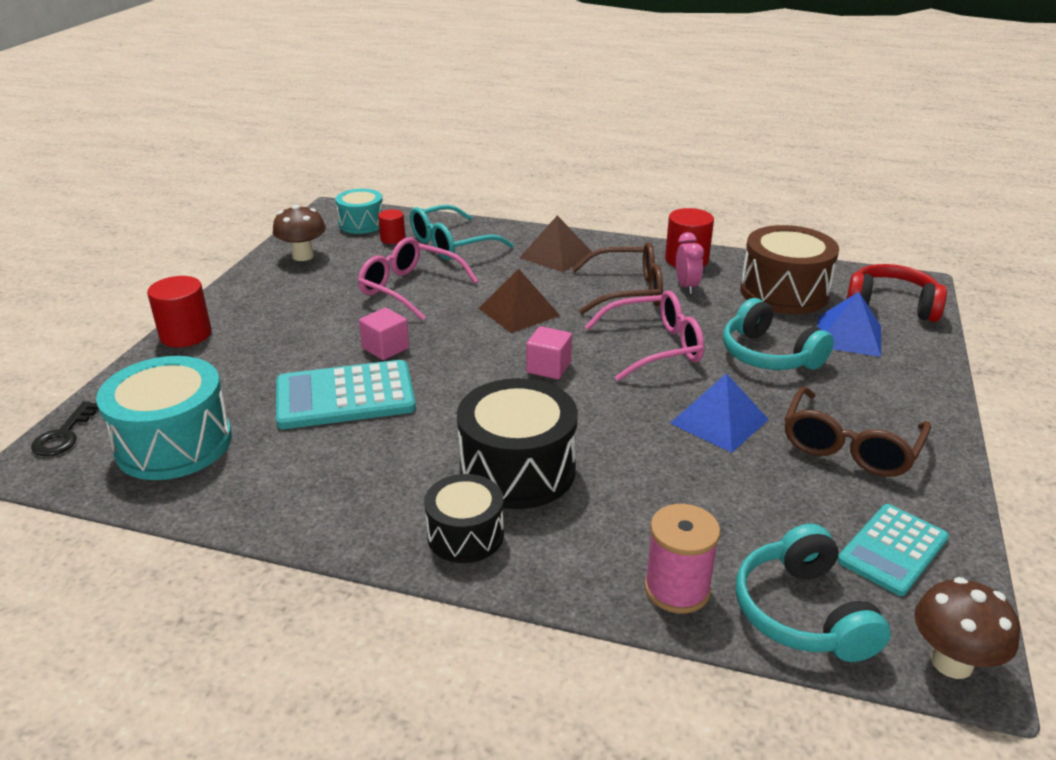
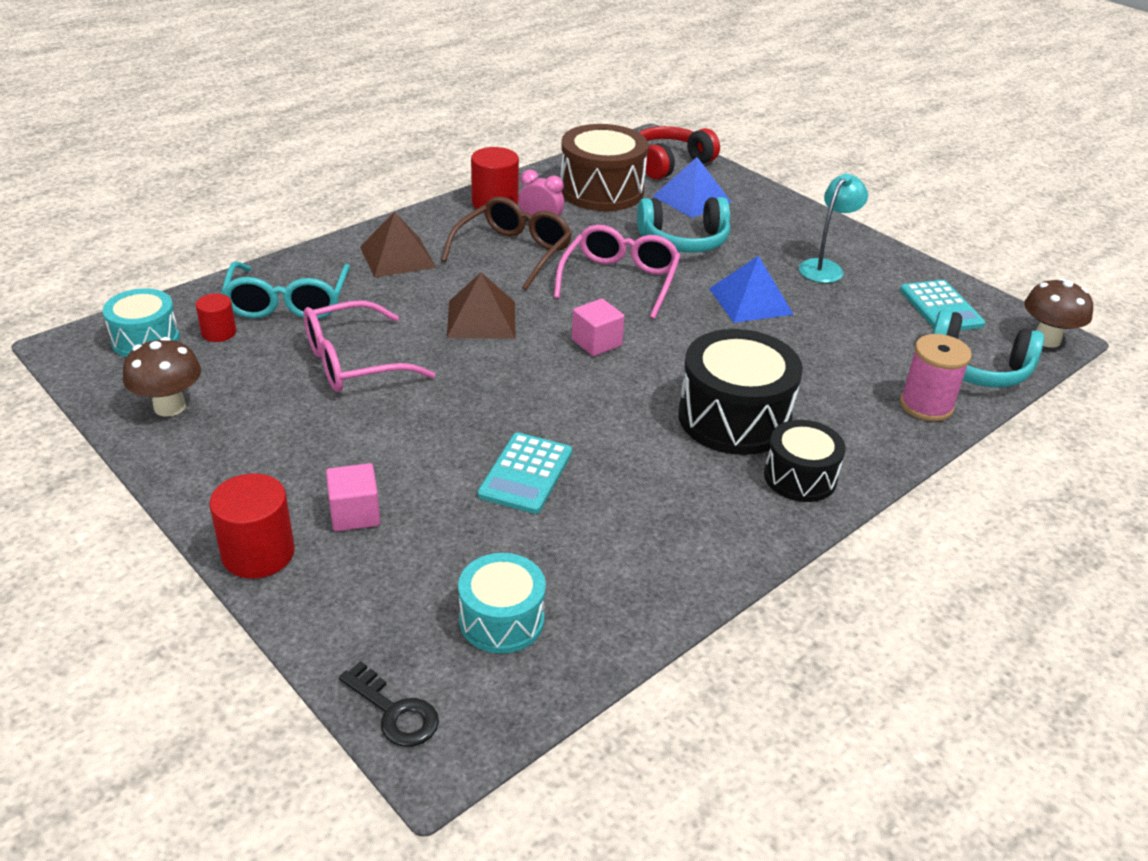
camera: 60 degrees left, 5 degrees up
(174, 444) = (502, 620): turquoise drum -> turquoise drum, size x0.61
(345, 396) = (526, 474): turquoise calculator -> turquoise calculator, size x0.66
(385, 348) = (460, 419): pink cube -> pink cube (355, 514)
(849, 446) = (825, 267): brown glasses -> turquoise lamp

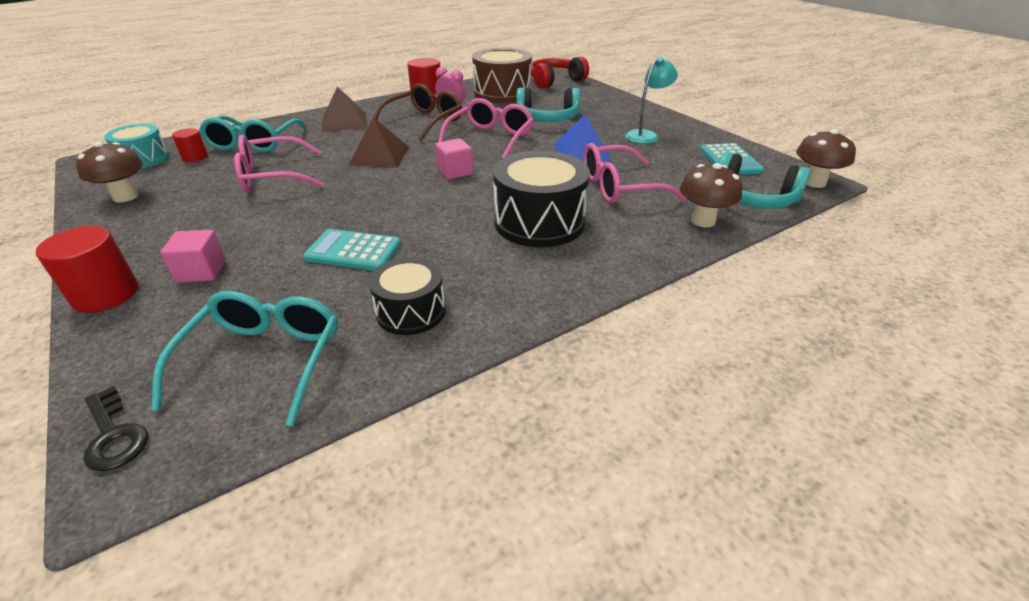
camera: 10 degrees right, 0 degrees up
(502, 620) = (264, 360): turquoise drum -> turquoise glasses
(526, 474) = (353, 251): turquoise calculator -> turquoise calculator turned 75 degrees clockwise
(691, 199) = (562, 98): blue pyramid -> none
(800, 477) = (578, 265): black drum -> black drum (411, 311)
(815, 358) = (619, 187): none -> pink glasses
(926, 405) = (703, 221): pink spool -> brown mushroom

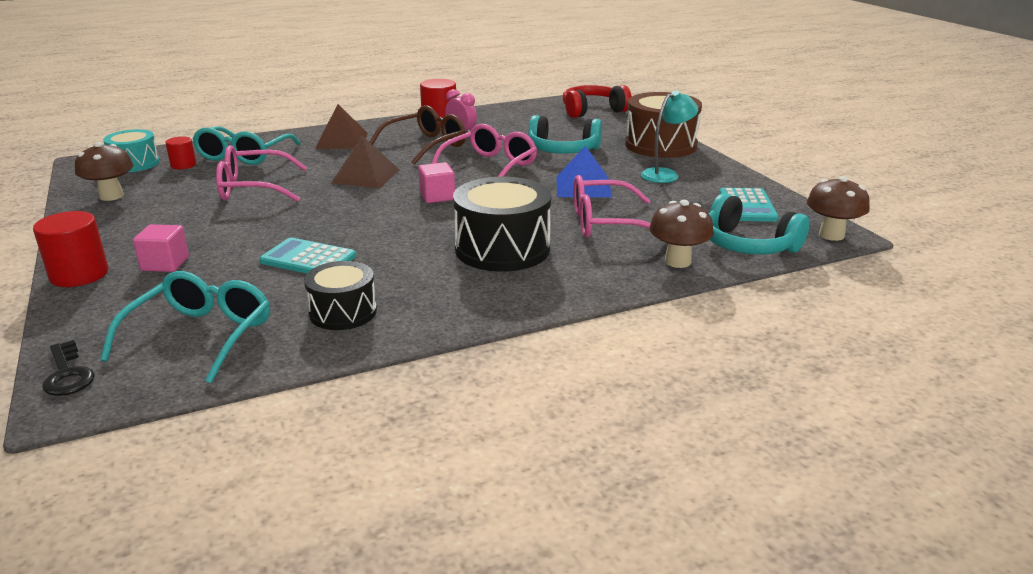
camera: 10 degrees right, 10 degrees down
(502, 93) = (525, 120): brown drum -> brown drum (660, 145)

